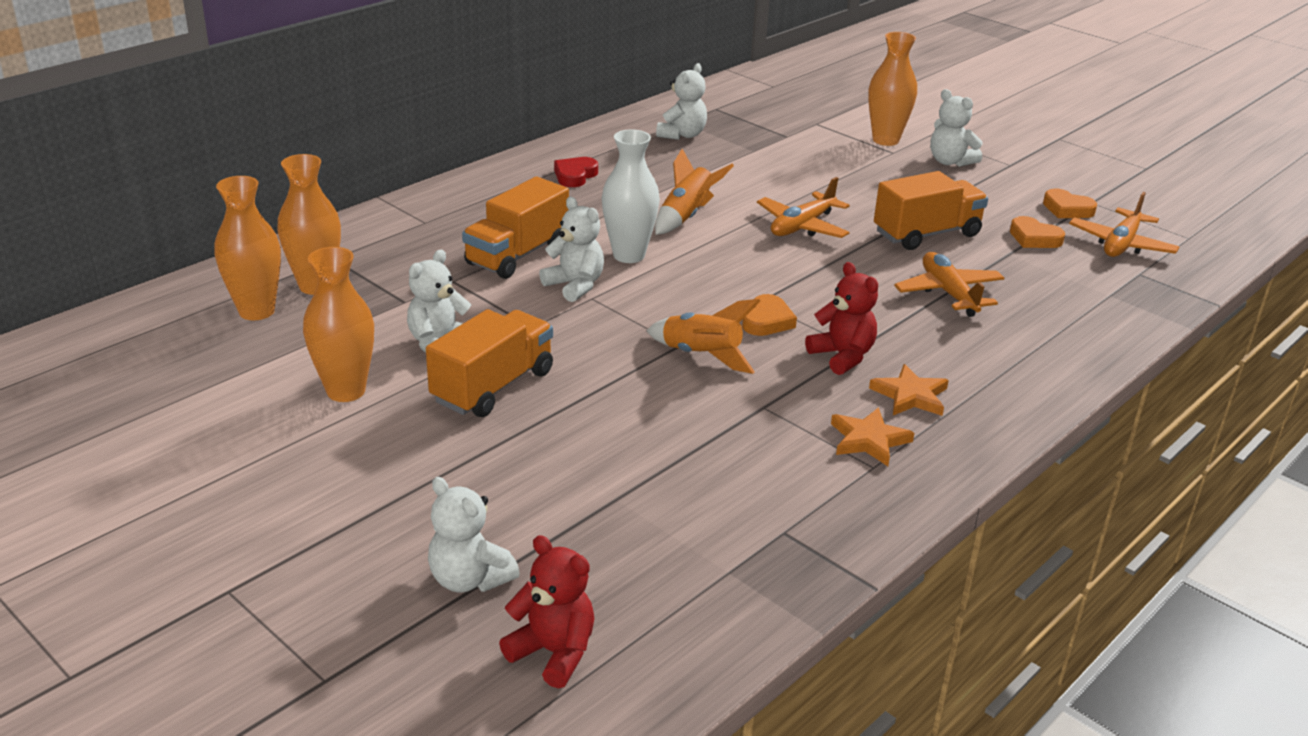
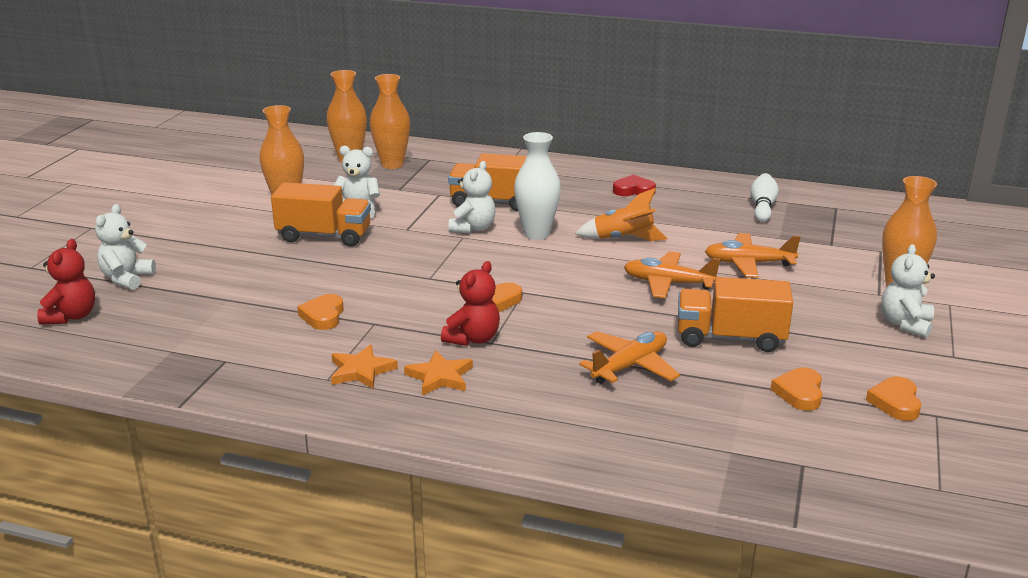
camera: 65 degrees right, 5 degrees down
(682, 135) = (762, 207): white teddy bear -> white bowling pin
(701, 356) = (421, 288): orange rocket -> none
(719, 436) = (323, 316): none -> orange heart
(926, 234) = (730, 338): orange truck -> orange truck turned 150 degrees clockwise
(1121, 244) = (857, 445): orange plane -> orange plane (748, 263)

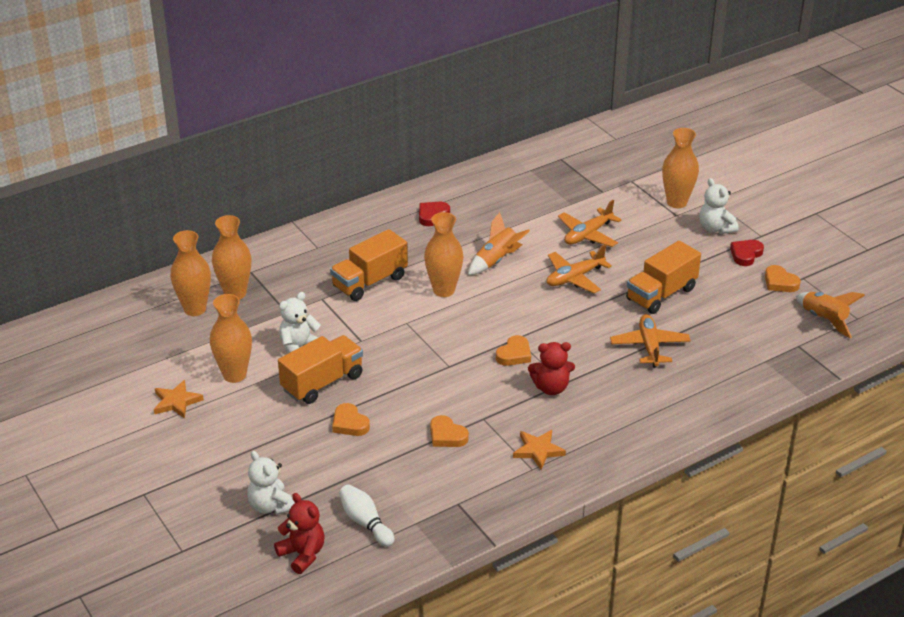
camera: 50 degrees left, 10 degrees up
(440, 377) = (581, 423): orange star -> orange star (176, 402)
(473, 228) = (399, 311): white teddy bear -> none
(473, 339) = (551, 388): red teddy bear -> red teddy bear turned 105 degrees clockwise
(536, 234) = (444, 290): white vase -> orange vase
(762, 207) = (524, 183): white bowling pin -> white bowling pin (365, 522)
(799, 393) = (739, 306): orange heart -> orange heart (349, 423)
(887, 463) = (824, 320): none -> orange rocket
(899, 360) = (746, 254): none -> red heart

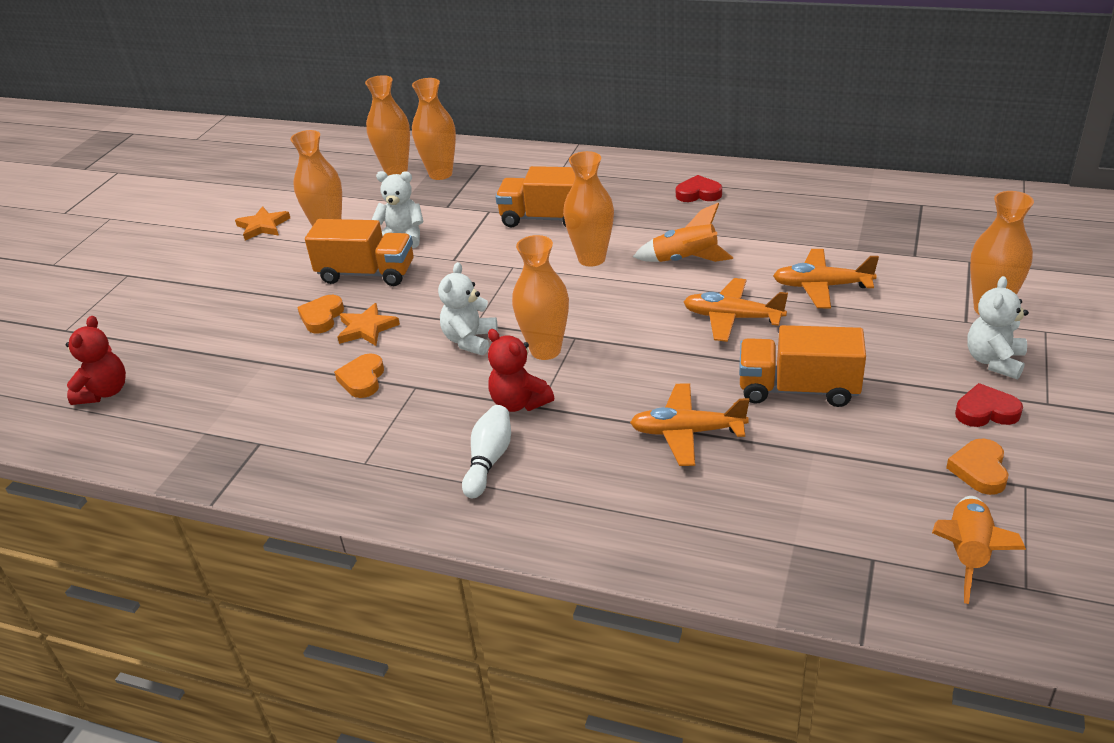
camera: 55 degrees right, 0 degrees up
(271, 506) = (162, 340): white teddy bear -> white teddy bear (470, 340)
(365, 522) = (180, 403): white bowling pin -> white bowling pin (489, 460)
(514, 354) = (545, 350): orange heart -> orange vase
(538, 450) = (400, 450): orange star -> orange star (366, 328)
(649, 346) = (687, 432): orange plane -> orange plane turned 135 degrees counterclockwise

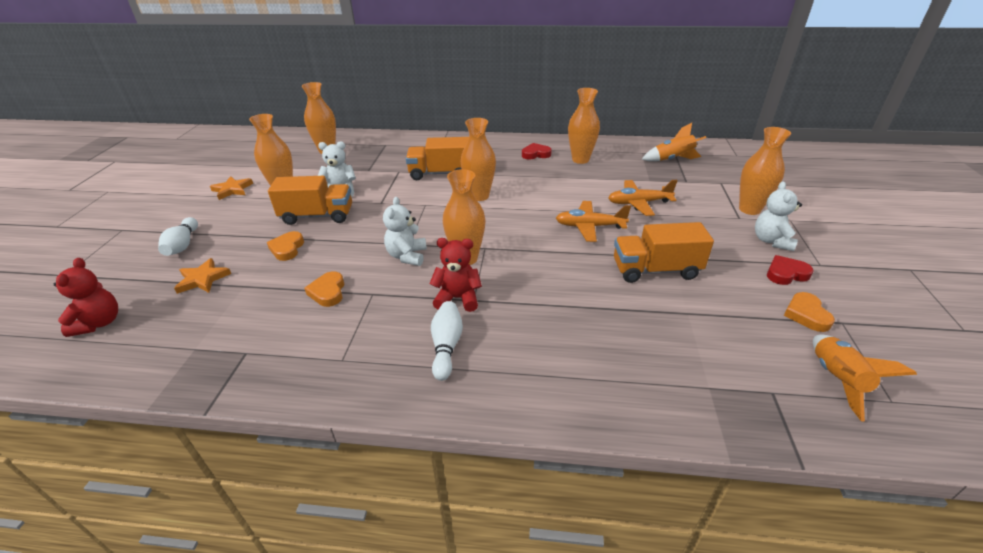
camera: 15 degrees left, 0 degrees up
(198, 302) = (183, 245): none -> white bowling pin
(366, 328) = (324, 254): orange star -> orange star (203, 279)
(440, 174) = (359, 151): orange vase -> orange vase (580, 160)
(519, 403) = (458, 298): red teddy bear -> red teddy bear turned 150 degrees clockwise
(685, 260) = (543, 193): orange rocket -> orange rocket (672, 159)
(687, 432) = (591, 308): orange plane -> none

